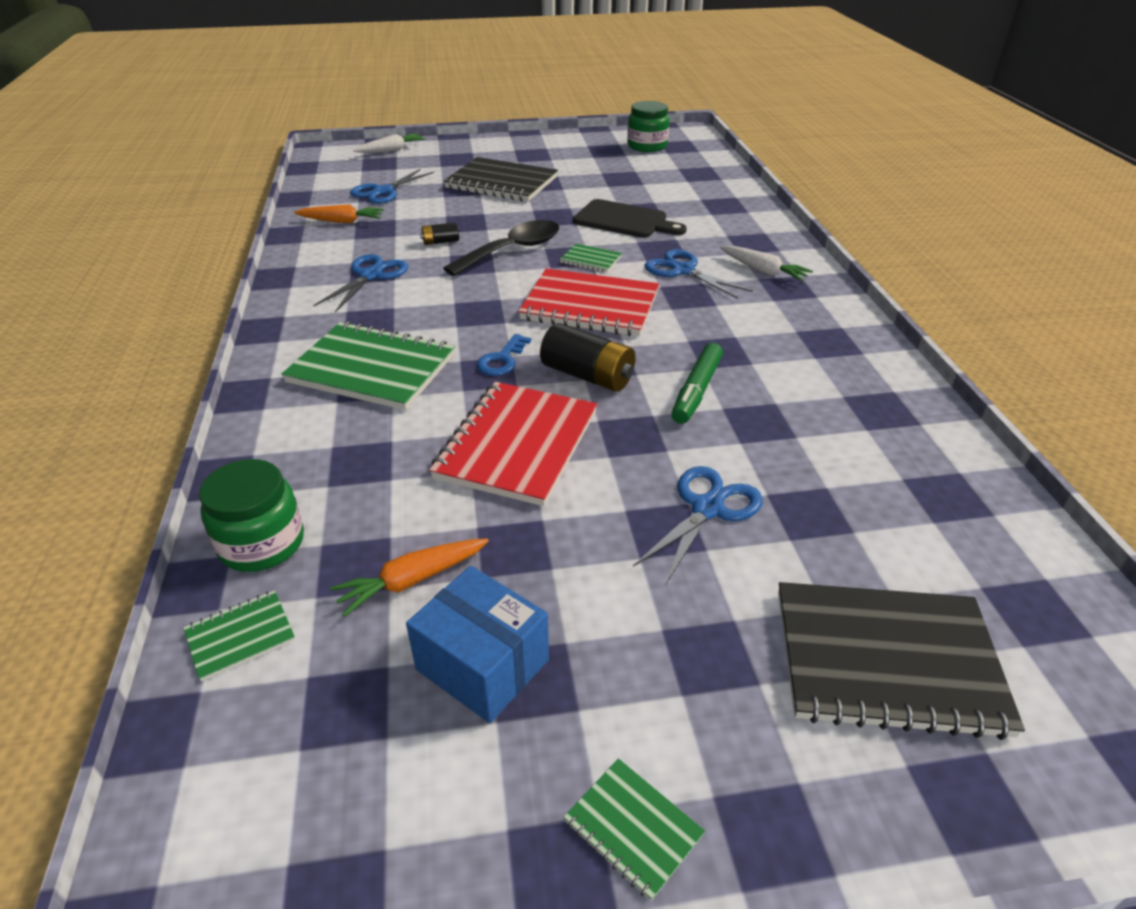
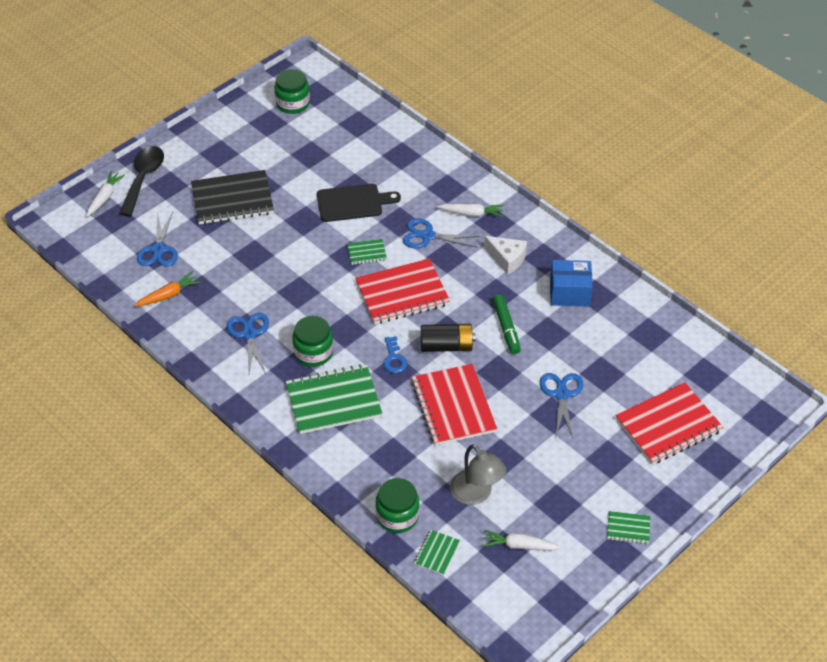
camera: 35 degrees left, 10 degrees up
(383, 716) = (519, 545): none -> white carrot
(412, 580) = (476, 494): orange carrot -> grey lamp
(415, 316) = (313, 352): none -> green jar
(440, 242) = (258, 282): black battery -> none
(482, 665) = (535, 509): blue box -> blue box (569, 293)
(513, 250) = (311, 267): black spoon -> black spoon (143, 178)
(771, 324) = (507, 259): none -> white cheese
(887, 661) = (668, 425): black notebook -> red notebook

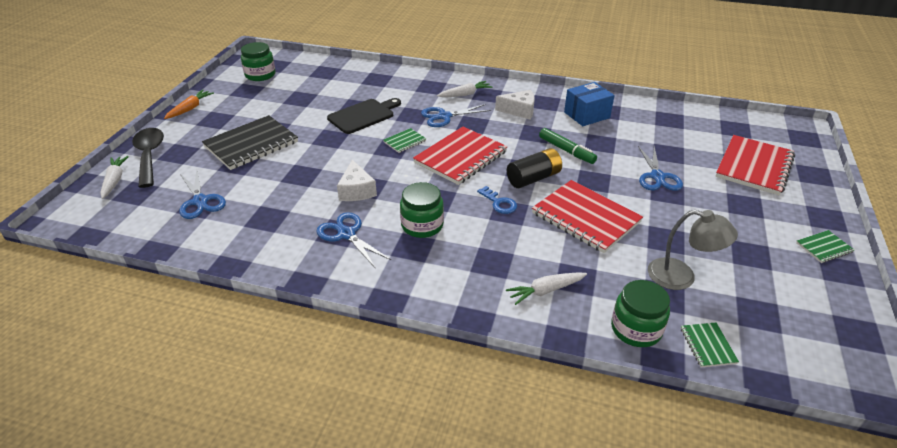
camera: 30 degrees left, 10 degrees down
(168, 295) = (235, 233): orange carrot -> orange carrot (190, 108)
(286, 292) = (356, 190): none -> white cheese
(333, 401) = (477, 256): green notebook -> none
(519, 545) = (765, 302): white carrot -> white carrot (545, 291)
(561, 394) = (657, 177): blue scissors -> blue scissors turned 150 degrees counterclockwise

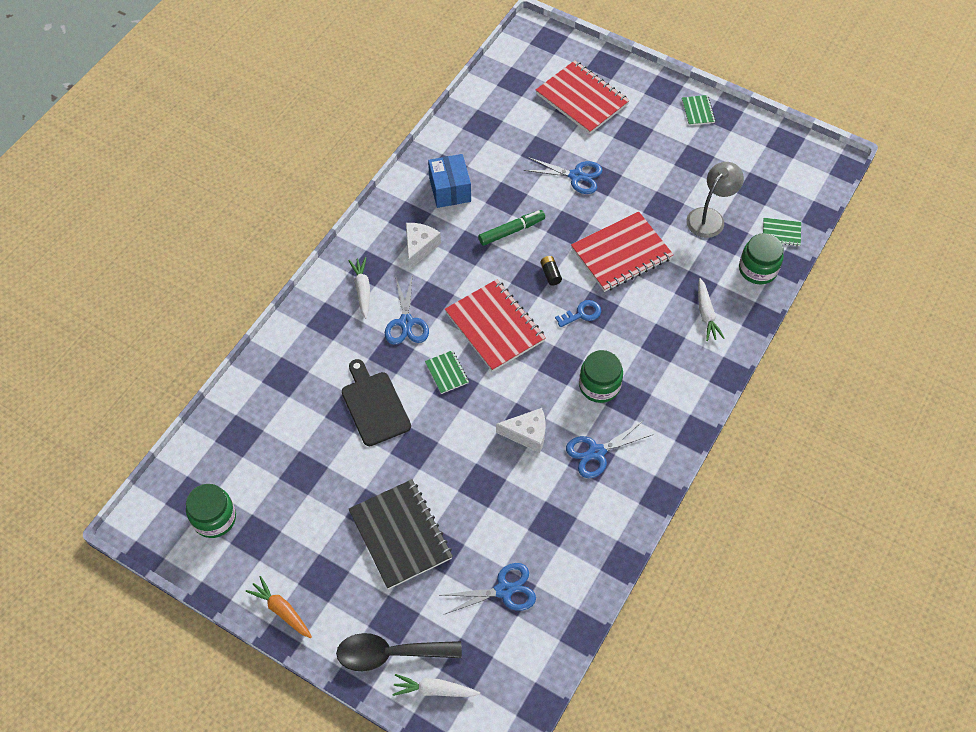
camera: 75 degrees left, 20 degrees up
(533, 178) = (550, 274): black battery -> black battery, size x0.53

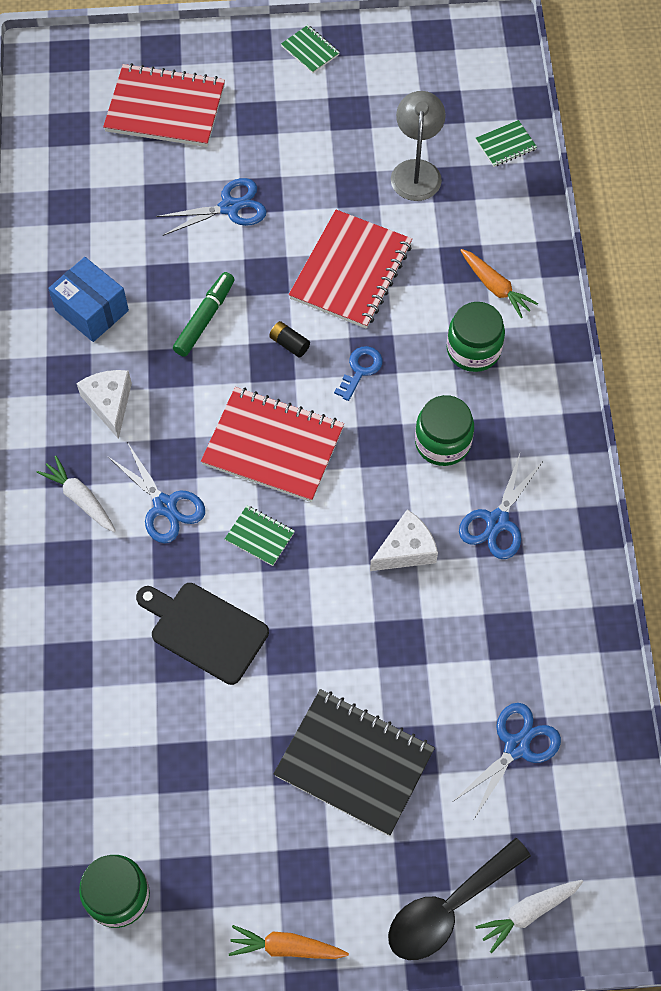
camera: 35 degrees left, 5 degrees up
(706, 314) = (495, 287): white carrot -> orange carrot
(758, 269) = (512, 202): green jar -> green jar (473, 349)

